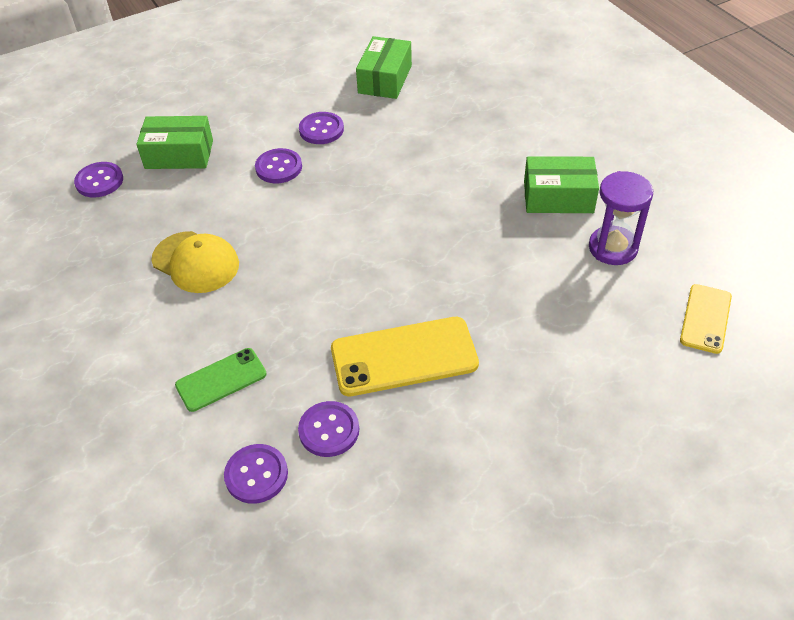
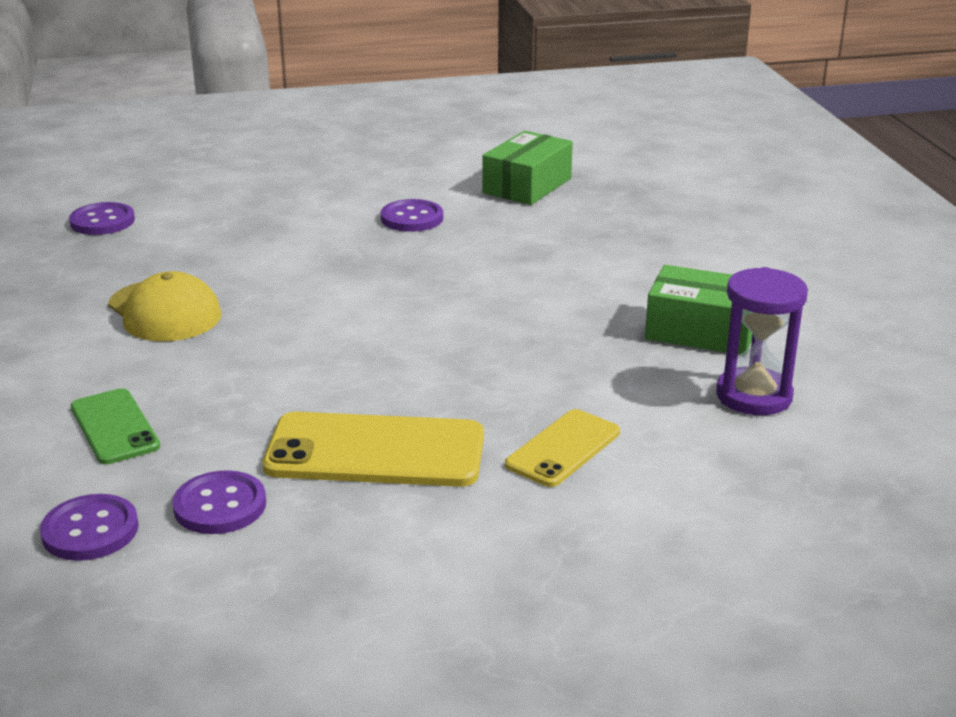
camera: 15 degrees right, 20 degrees down
(179, 154) = (216, 213): green box -> none
(221, 380) = (114, 427): green phone -> green phone turned 75 degrees clockwise
(279, 167) = (332, 243): purple button -> none
(705, 318) = (859, 497): yellow phone -> yellow phone (563, 448)

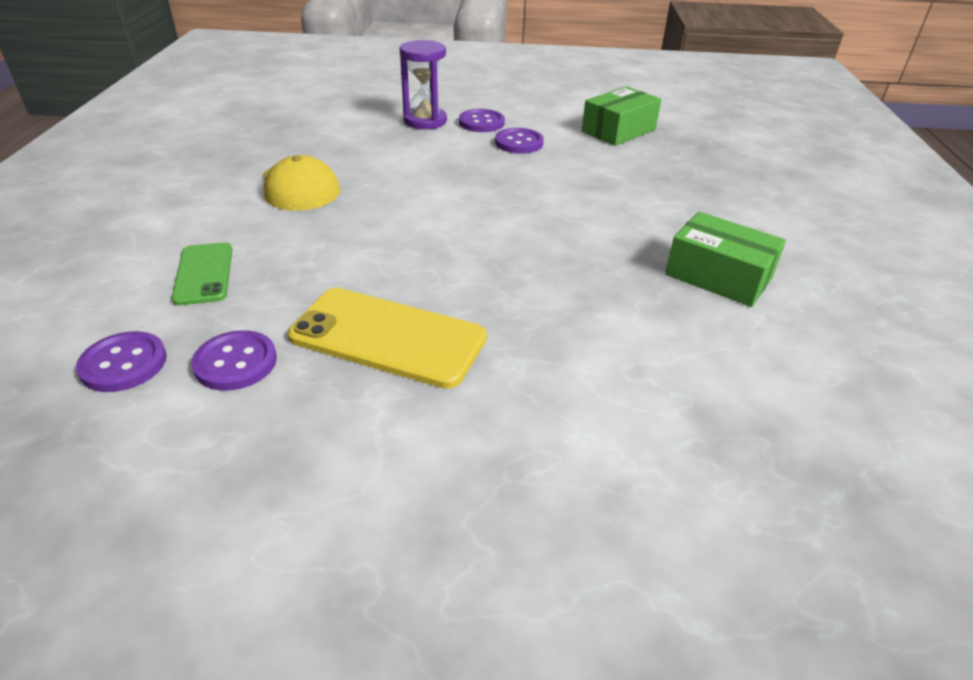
camera: 15 degrees right, 10 degrees up
(102, 221) = (301, 114): purple button -> purple button (481, 123)
(563, 448) = (549, 368): yellow phone -> none
(754, 396) = (747, 349): purple hourglass -> purple hourglass (425, 121)

